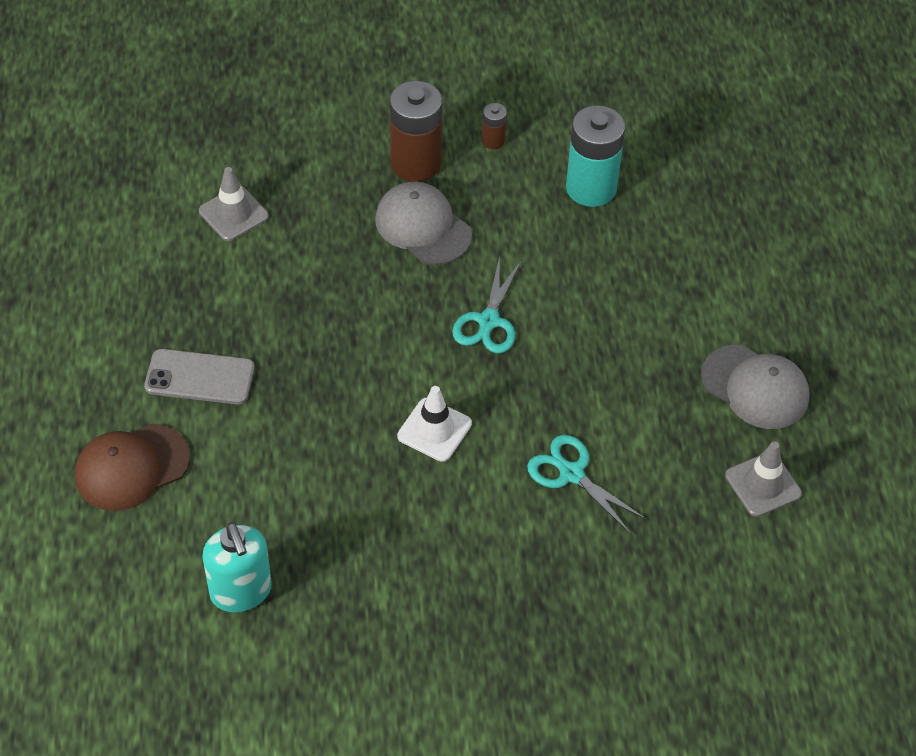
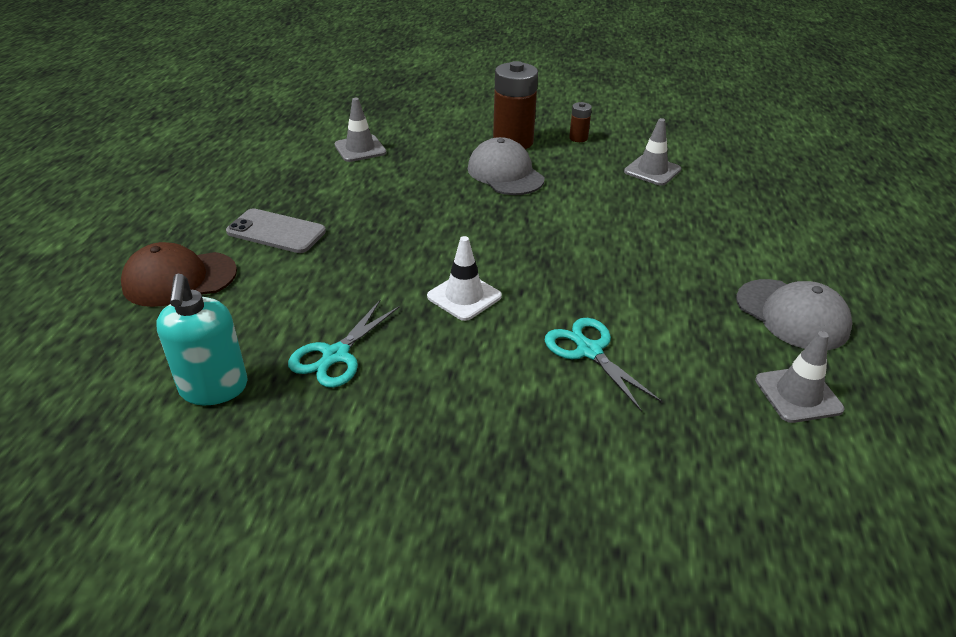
camera: 15 degrees right, 15 degrees down
(488, 321) = (541, 233): turquoise scissors -> turquoise scissors (336, 355)
(591, 188) = (652, 171): turquoise battery -> grey traffic cone

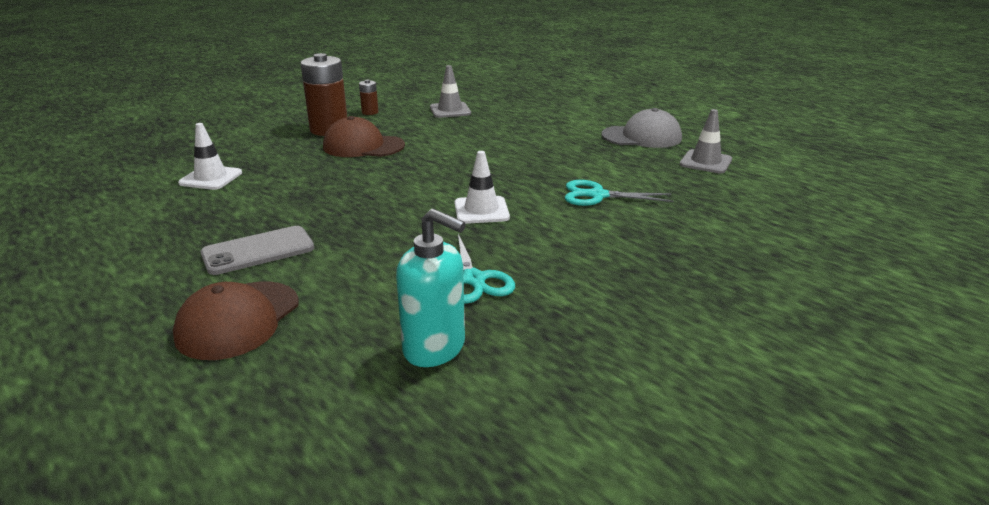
camera: 50 degrees left, 10 degrees down
(360, 149) = (211, 178): grey traffic cone -> white traffic cone
(505, 173) = (363, 146): grey cap -> brown cap

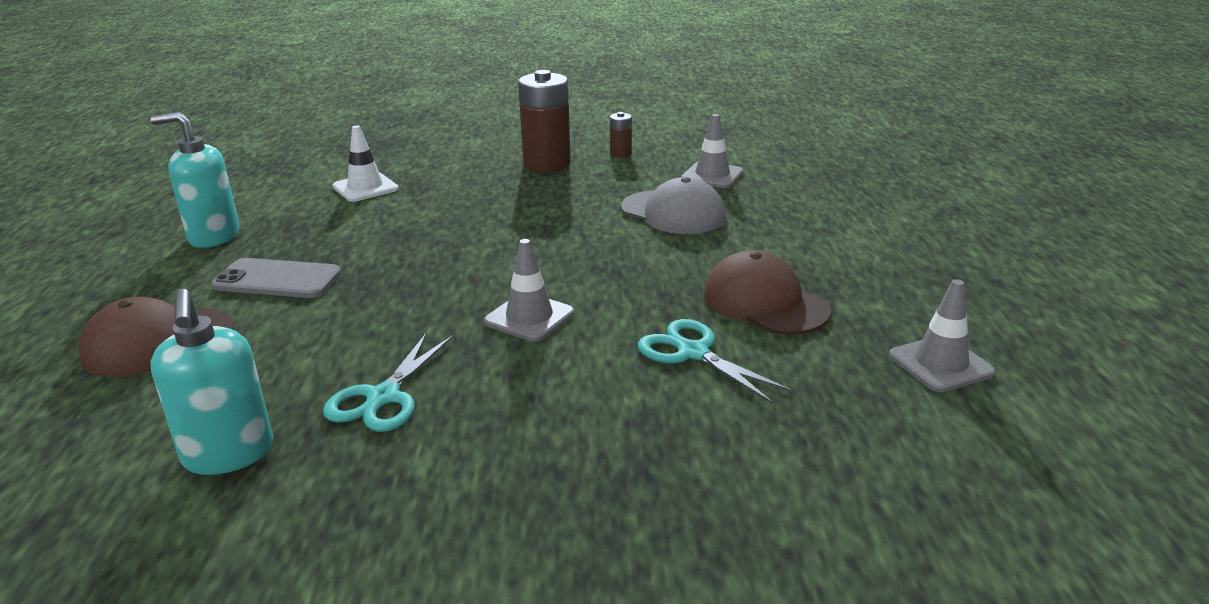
camera: 40 degrees right, 0 degrees up
(135, 245) = (214, 236): none -> turquoise soap dispenser
(363, 146) = (546, 194): brown cap -> brown cap (764, 302)
(481, 210) = (529, 317): white traffic cone -> grey traffic cone
(642, 137) = (908, 290): grey cap -> grey cap (673, 213)

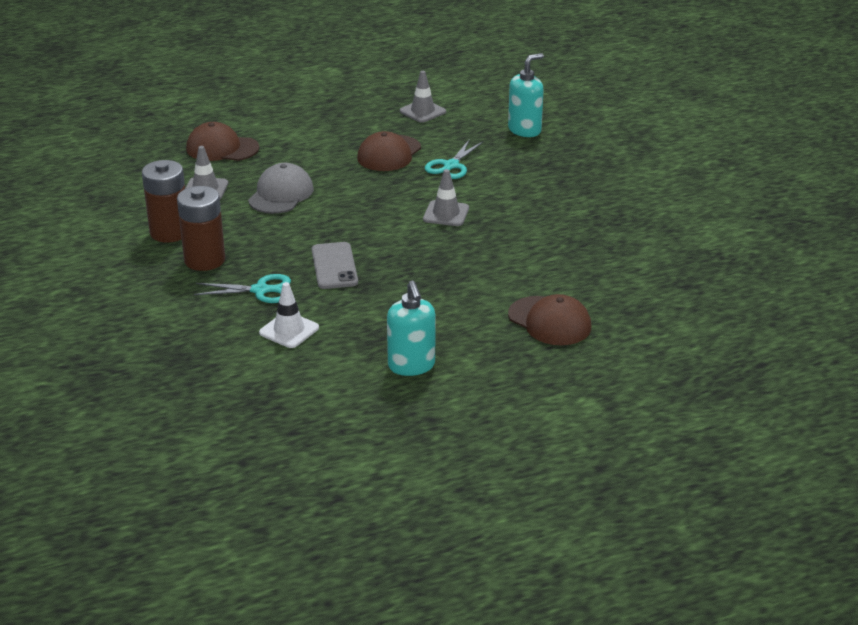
camera: 110 degrees left, 5 degrees up
(228, 454) = (612, 258): turquoise soap dispenser -> turquoise soap dispenser (524, 130)
(277, 279) = (455, 310): grey phone -> grey phone (334, 266)
(384, 397) = (544, 234): turquoise scissors -> turquoise scissors (260, 290)
(620, 154) = (170, 232): brown battery -> brown battery, size x2.13
(825, 192) = (222, 148): none -> brown cap

